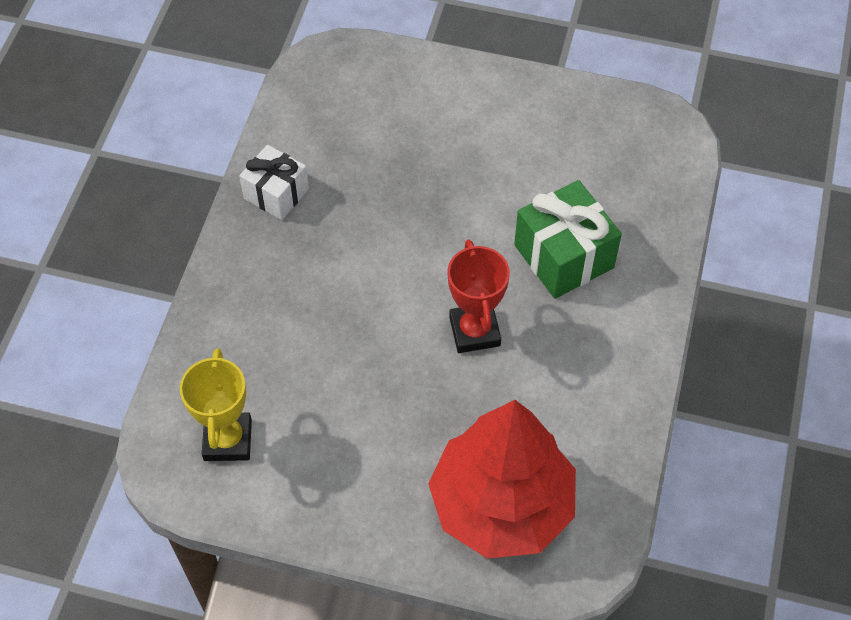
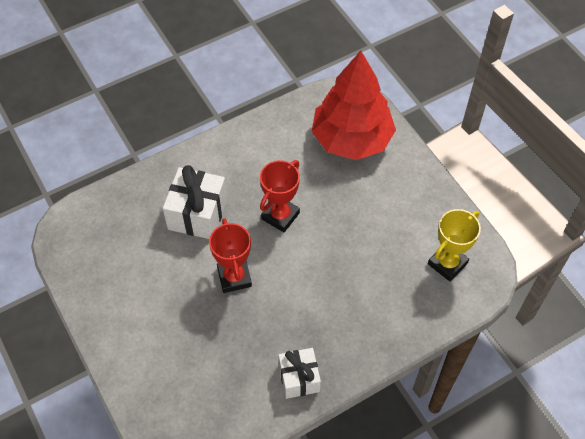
camera: 135 degrees left, 0 degrees up
(446, 228) = (234, 277): none -> red trophy
(563, 256) = (198, 214): green gift -> white gift

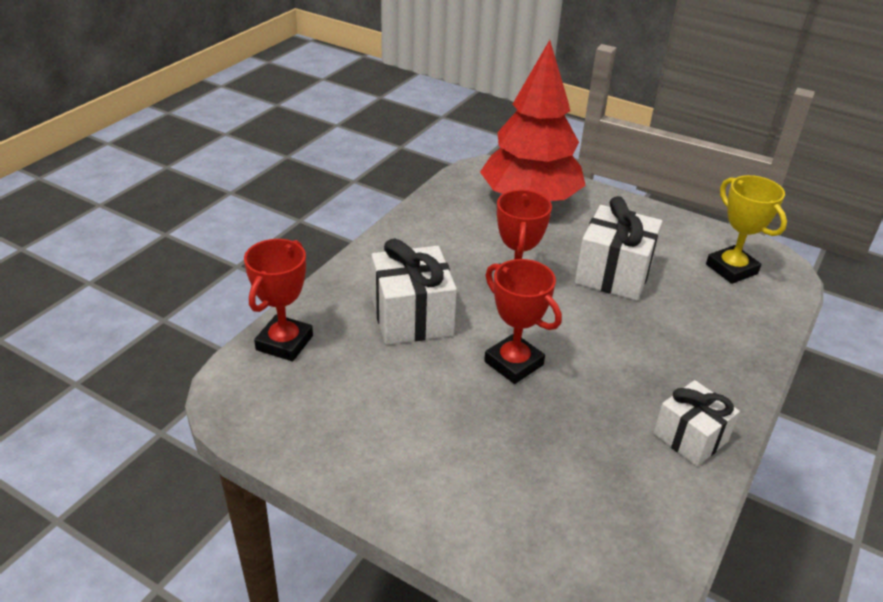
camera: 30 degrees left, 20 degrees down
(111, 203) = (284, 343): none -> red trophy
(357, 232) = (613, 274): none -> white gift
(447, 263) = (731, 269): yellow trophy -> yellow trophy turned 45 degrees counterclockwise

